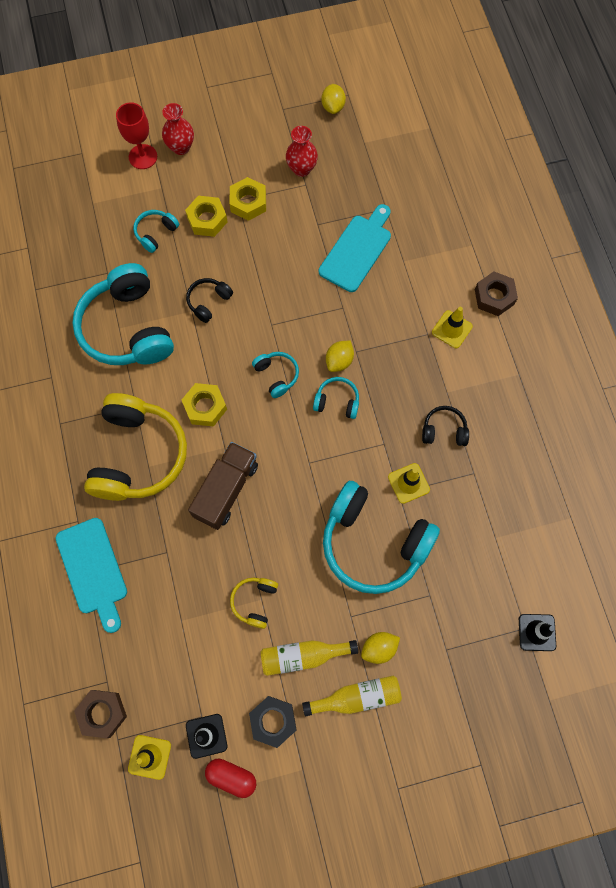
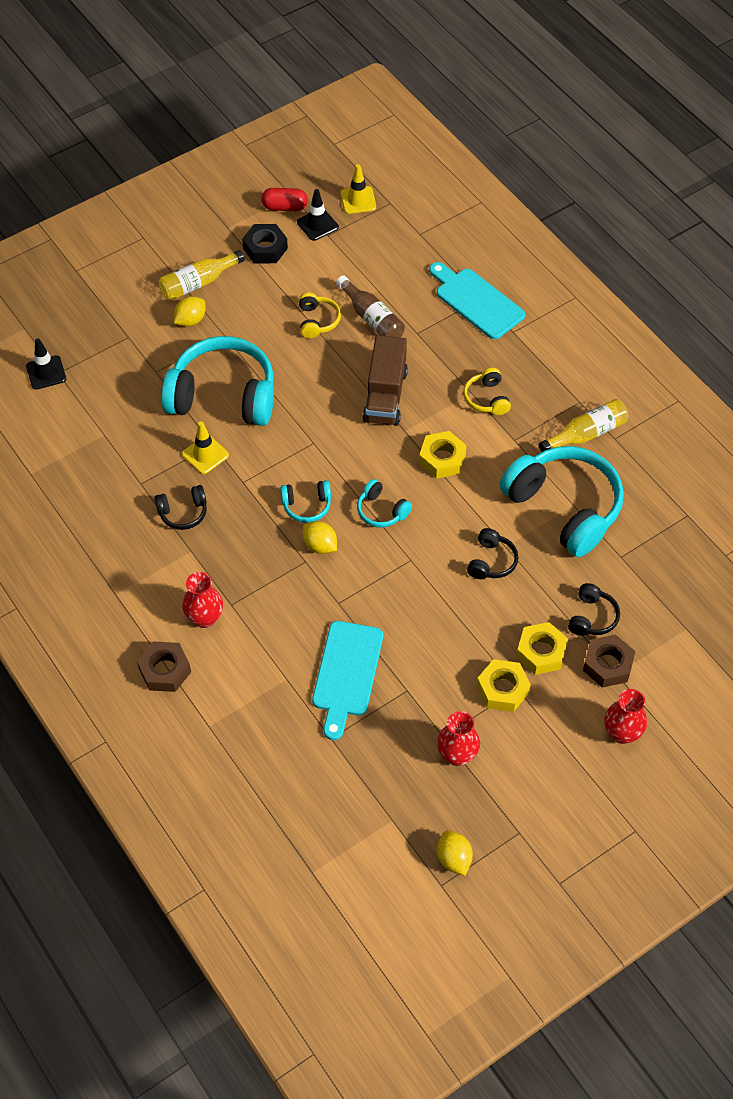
camera: 160 degrees right, 15 degrees down
(102, 713) = (411, 214): brown nut -> brown nut (607, 665)
(138, 455) = (487, 398): yellow headphones -> yellow headphones, size x0.45
(143, 157) = (661, 705): red goblet -> none
(156, 233) = (592, 617): turquoise headphones -> black headphones
(201, 585) = (372, 318): none -> brown bottle
(303, 656) = (257, 296): yellow bottle -> yellow bottle (586, 434)
(339, 361) = (320, 545): yellow lemon -> yellow lemon turned 60 degrees counterclockwise
(452, 329) = (204, 618): yellow traffic cone -> red vase

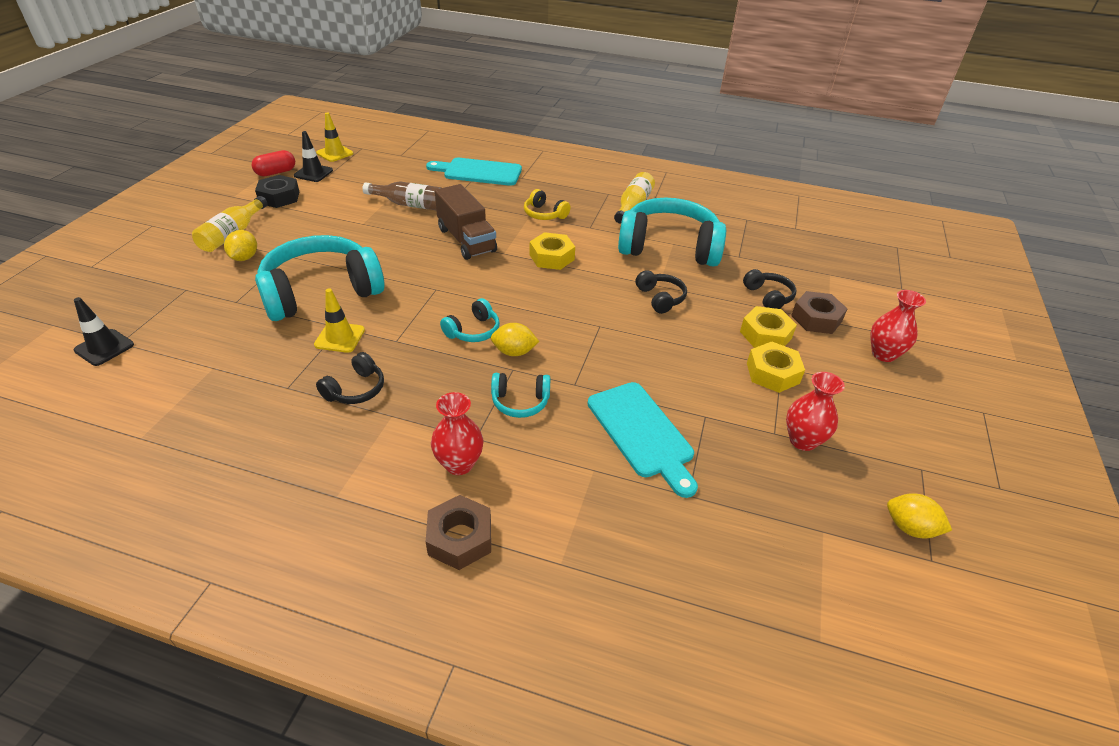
camera: 40 degrees left, 15 degrees down
(317, 321) = (365, 220): yellow headphones -> none
(381, 511) = (540, 306): turquoise headphones -> turquoise headphones (520, 402)

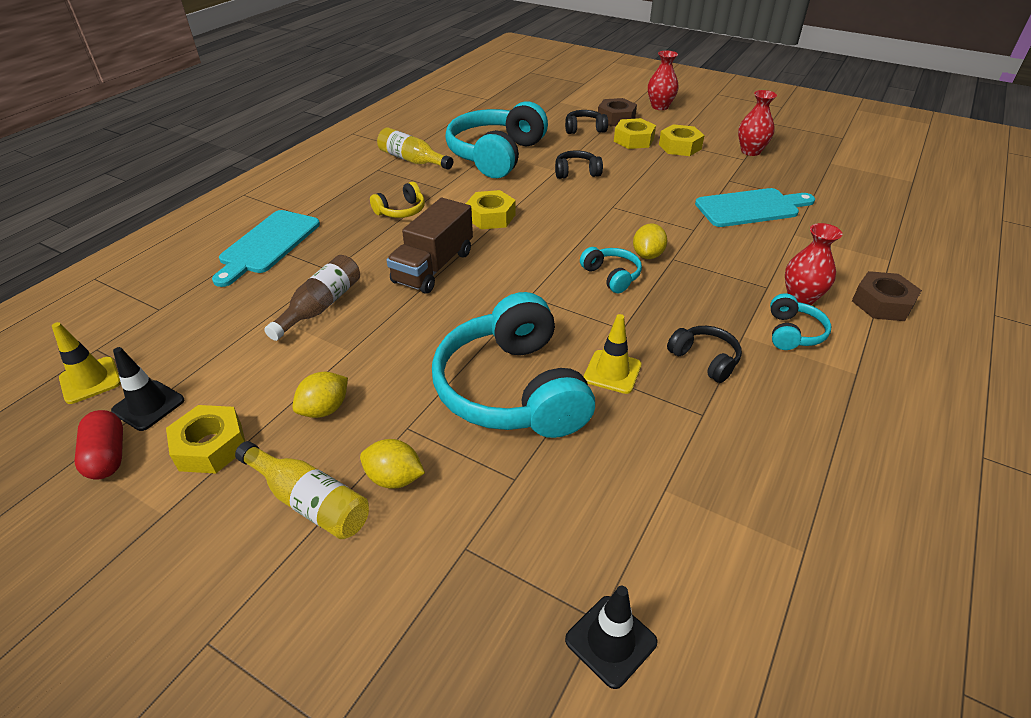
camera: 75 degrees left, 0 degrees up
(279, 197) = (210, 446): black nut -> yellow nut
(466, 240) = (433, 267): brown truck -> brown truck turned 135 degrees clockwise
(520, 402) = (718, 259): turquoise headphones -> turquoise headphones (792, 333)
(910, 528) = (820, 137): yellow lemon -> yellow lemon (325, 409)

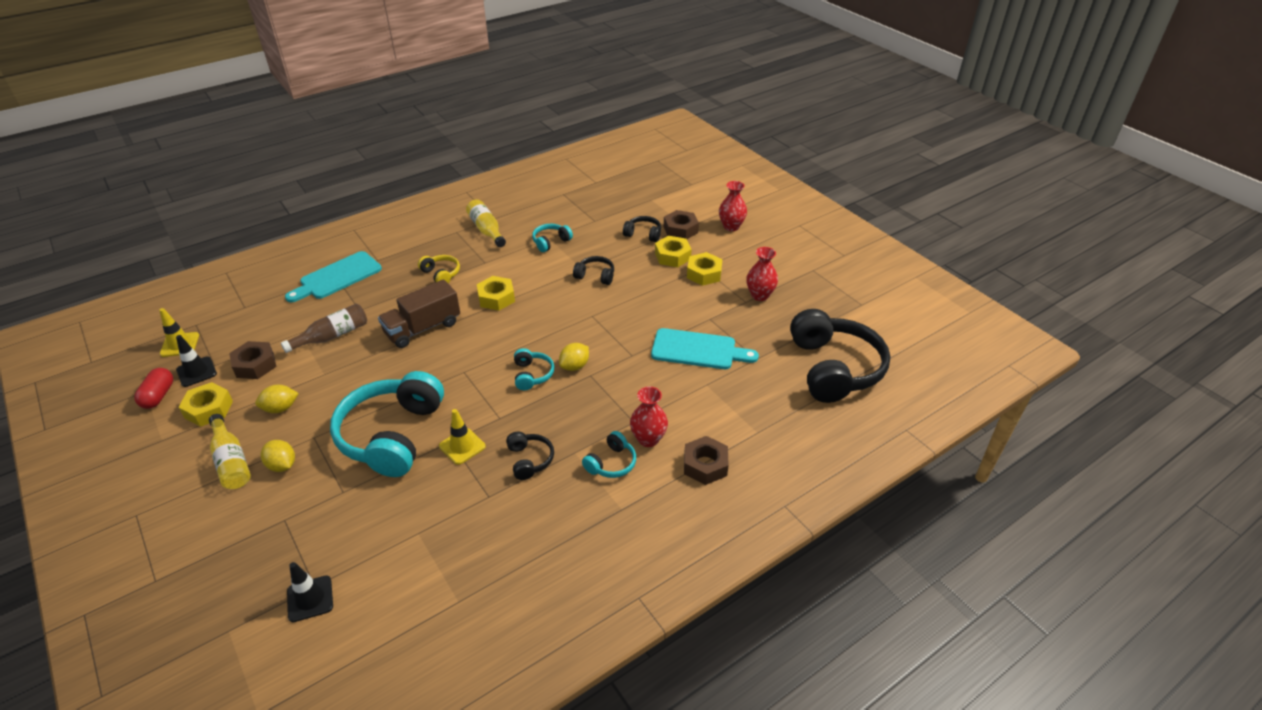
camera: 25 degrees right, 0 degrees up
(237, 370) = (255, 365): none -> brown nut
(401, 211) = (441, 274): yellow headphones -> yellow headphones turned 120 degrees counterclockwise
(496, 155) = (551, 242): turquoise headphones -> turquoise headphones, size x0.45
(885, 190) = (833, 368): none -> black headphones

